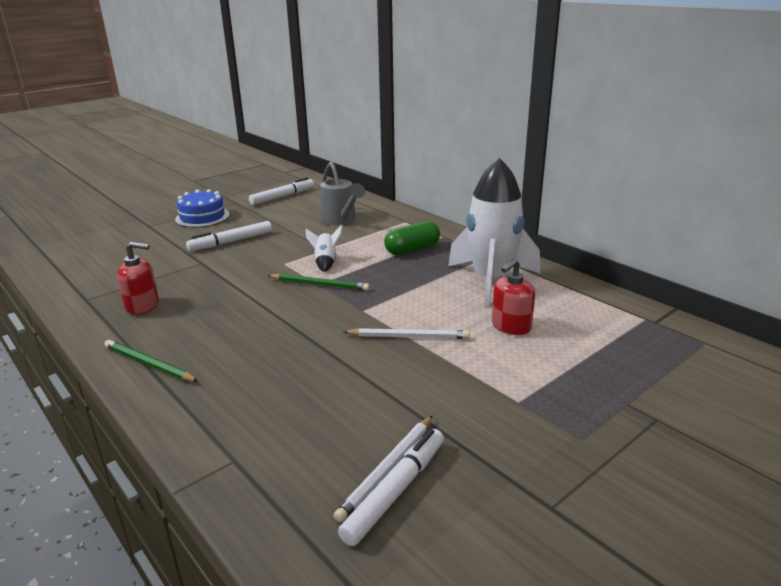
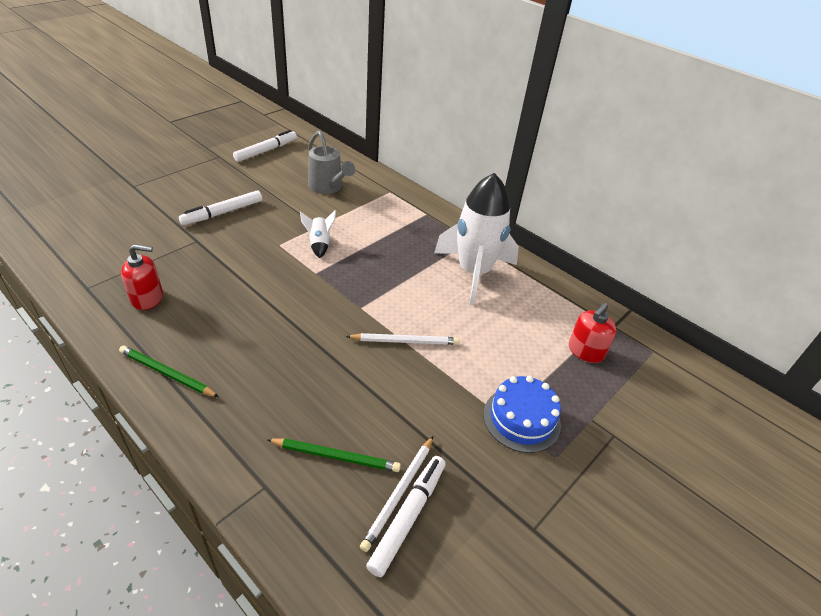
camera: 10 degrees left, 15 degrees up
(202, 217) = (188, 176): blue cake -> blue cake (521, 419)
(320, 284) = (317, 274): green pencil -> green pencil (336, 456)
(412, 250) = (399, 230): green capsule -> none
(511, 326) = (493, 330): red soap dispenser -> red soap dispenser (585, 351)

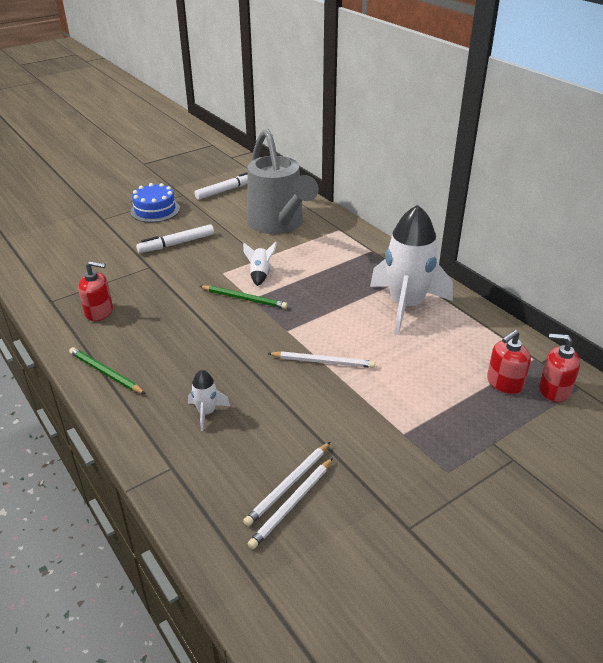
camera: 15 degrees right, 5 degrees down
(292, 413) = (206, 412): none -> white rocket
(328, 187) = (278, 224): grey watering can -> grey watering can, size x1.70
(336, 456) = (238, 450): green pencil -> green pencil (244, 299)
(408, 517) = (292, 504): white marker -> white pencil
(521, 419) = (421, 436): blue cake -> blue cake (155, 210)
(631, 355) = (554, 390): none -> red soap dispenser

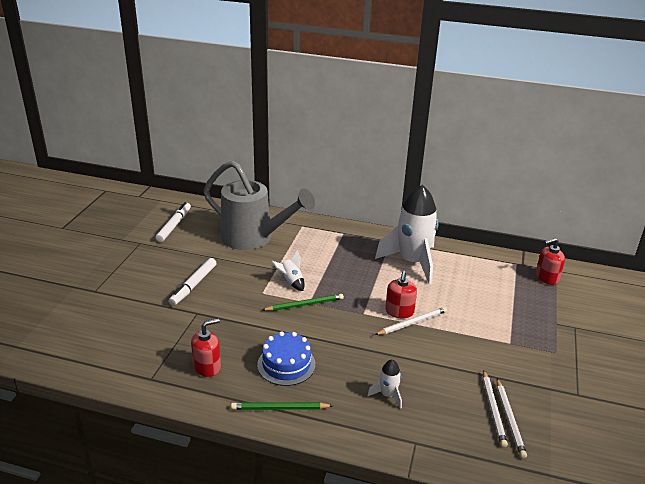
camera: 40 degrees left, 5 degrees down
(155, 210) = (134, 265): blue cake -> blue cake (286, 364)
(504, 383) = (520, 286): red soap dispenser -> red soap dispenser (399, 312)

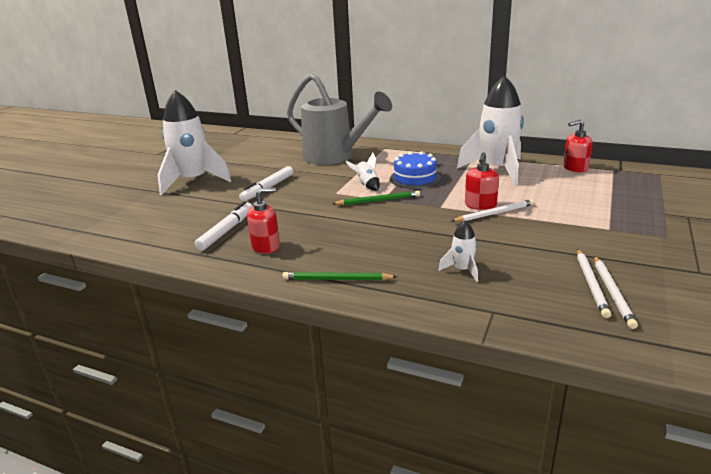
camera: 10 degrees right, 5 degrees down
(113, 273) = (193, 181): none -> white rocket
(174, 226) = (260, 150): white marker -> white marker (226, 231)
(286, 364) = (350, 245): blue cake -> blue cake (415, 178)
(546, 278) = (649, 179): red soap dispenser -> red soap dispenser (575, 168)

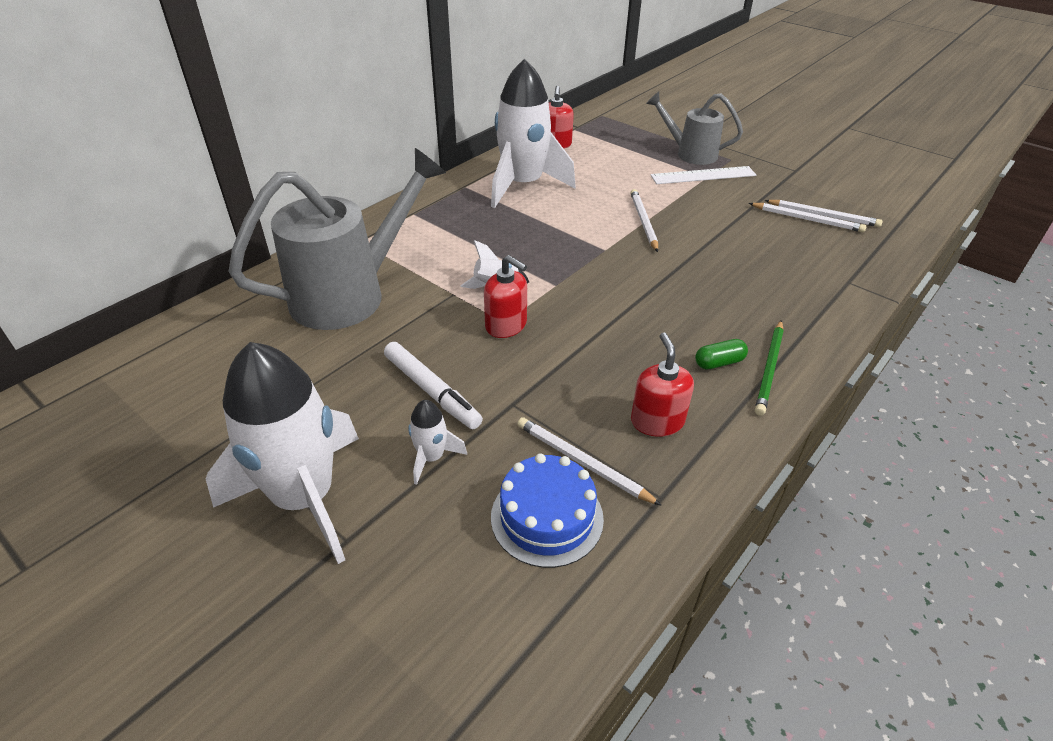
camera: 75 degrees left, 15 degrees up
(226, 231) = (582, 462): white marker -> white pencil
(333, 260) = (719, 362): none -> green capsule
(378, 201) = (558, 290): green pencil -> none
(415, 178) = (502, 245): blue cake -> blue cake (547, 517)
(462, 270) = (767, 277): white rocket -> white rocket (431, 457)
(480, 205) = (617, 224): red soap dispenser -> red soap dispenser (506, 325)
(609, 227) = (703, 175): none -> white ruler
(645, 217) = (690, 154): none -> grey watering can

